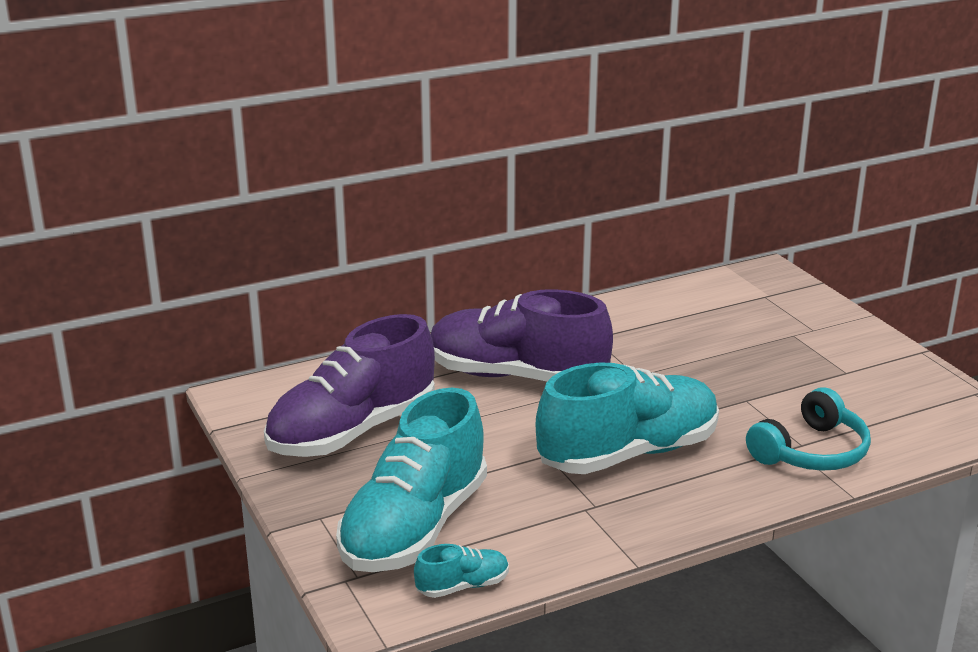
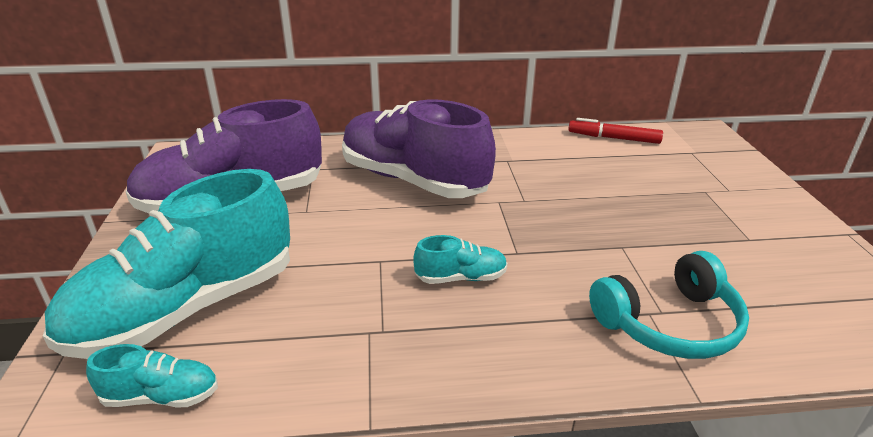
camera: 20 degrees right, 5 degrees up
(628, 453) = (461, 278): turquoise shoe -> turquoise shoe, size x0.42
(683, 294) = (613, 138): none -> red marker

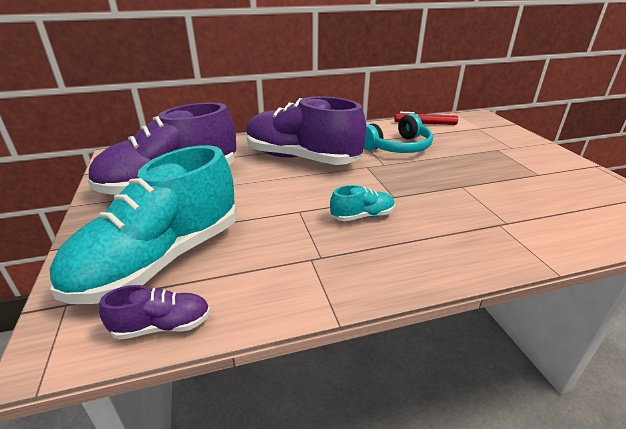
camera: 10 degrees left, 0 degrees up
(161, 396) = (162, 326): turquoise shoe -> purple shoe
(669, 323) = (515, 229): turquoise headphones -> turquoise headphones (397, 147)

